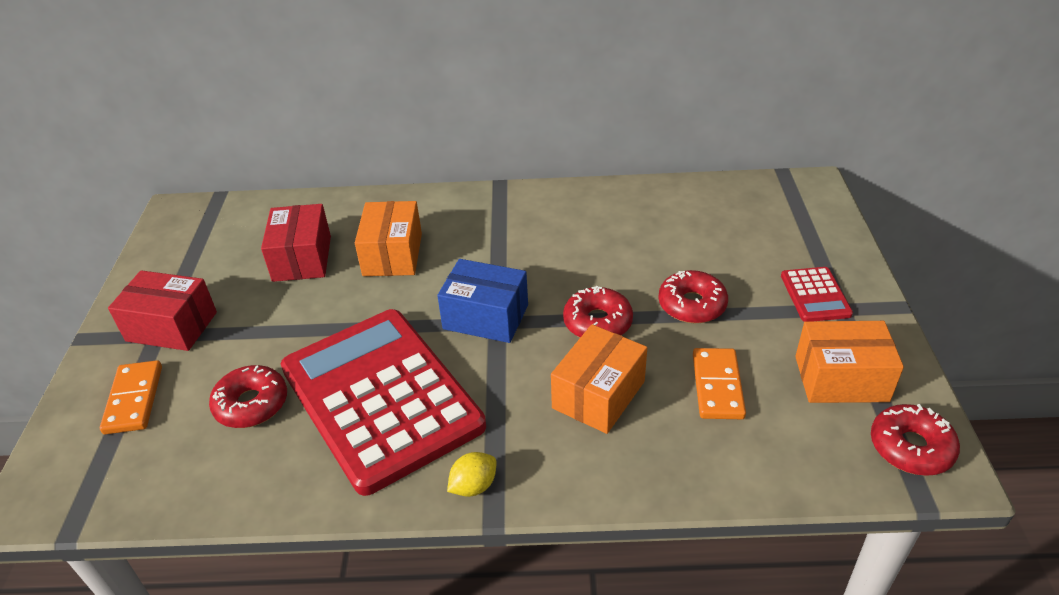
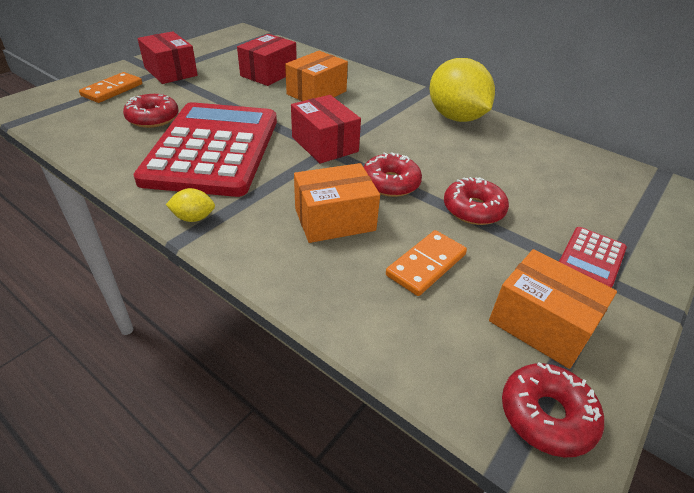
camera: 35 degrees right, 0 degrees up
(485, 317) = (324, 144): blue box -> red box
(566, 206) = (455, 117): none -> yellow lemon

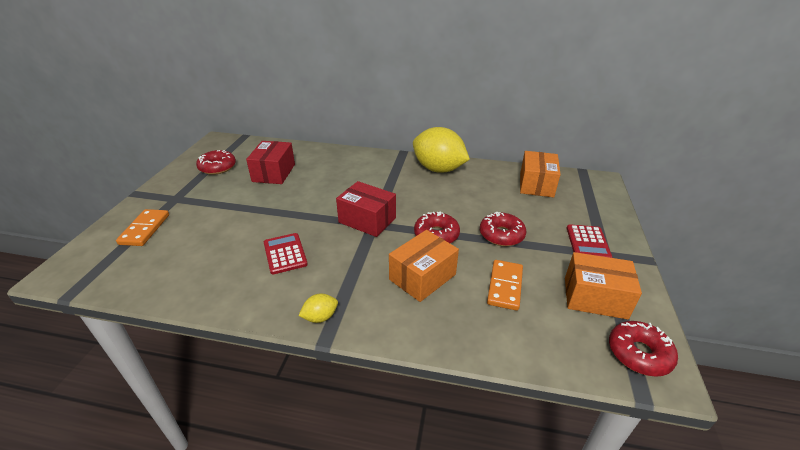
camera: 25 degrees left, 5 degrees down
(153, 118) = (208, 243): red donut -> red donut (217, 167)
(170, 72) = (185, 195): red box -> none
(213, 149) = (285, 254): red calculator -> red calculator, size x0.40
(316, 93) = (326, 179): orange box -> orange box (536, 184)

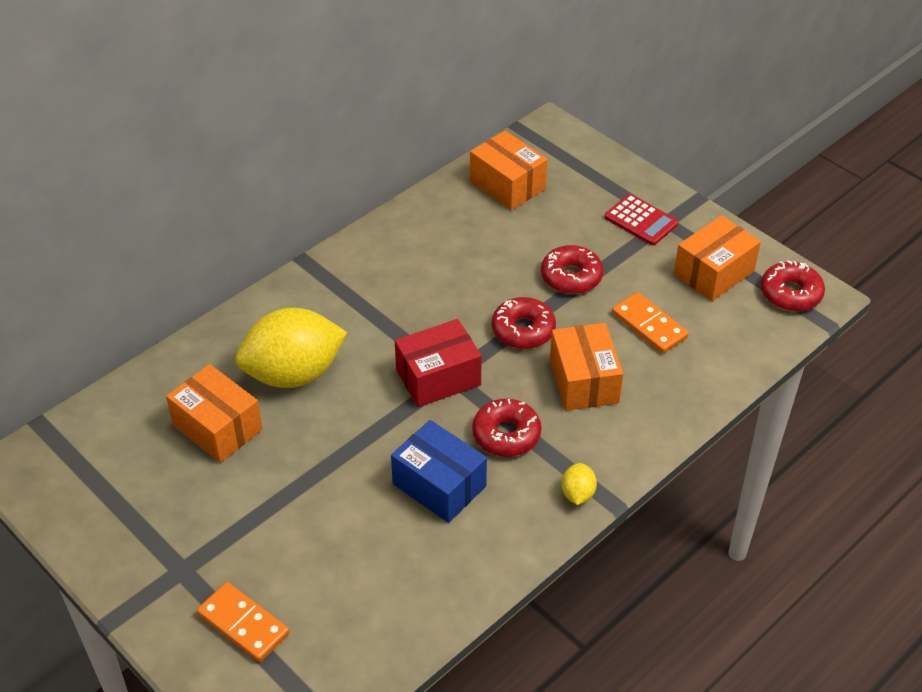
camera: 55 degrees left, 10 degrees up
(217, 167) = (127, 491): red donut -> red donut (506, 434)
(274, 173) = (217, 427): red box -> orange box
(285, 254) = (439, 485): red calculator -> blue box
(438, 169) = (386, 249): yellow lemon -> yellow lemon (294, 374)

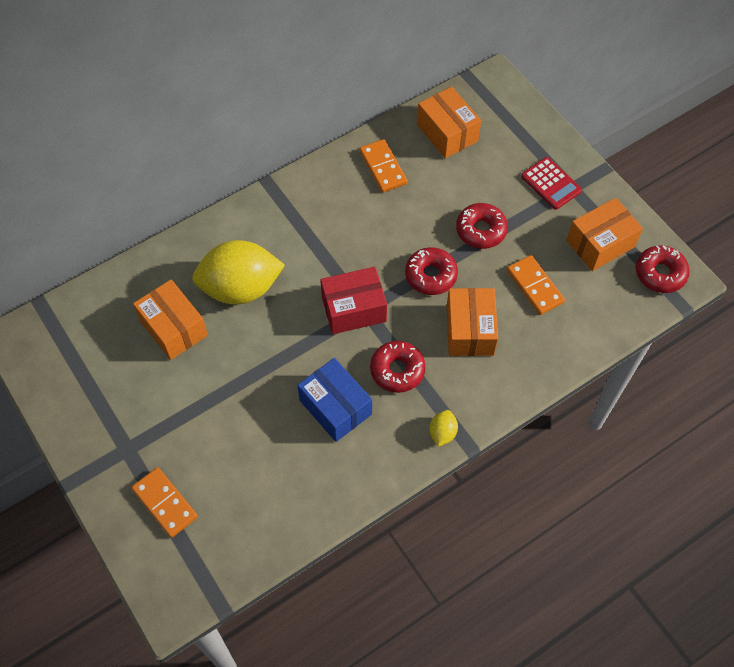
camera: 10 degrees right, 15 degrees up
(440, 228) = (383, 167): none -> orange domino

